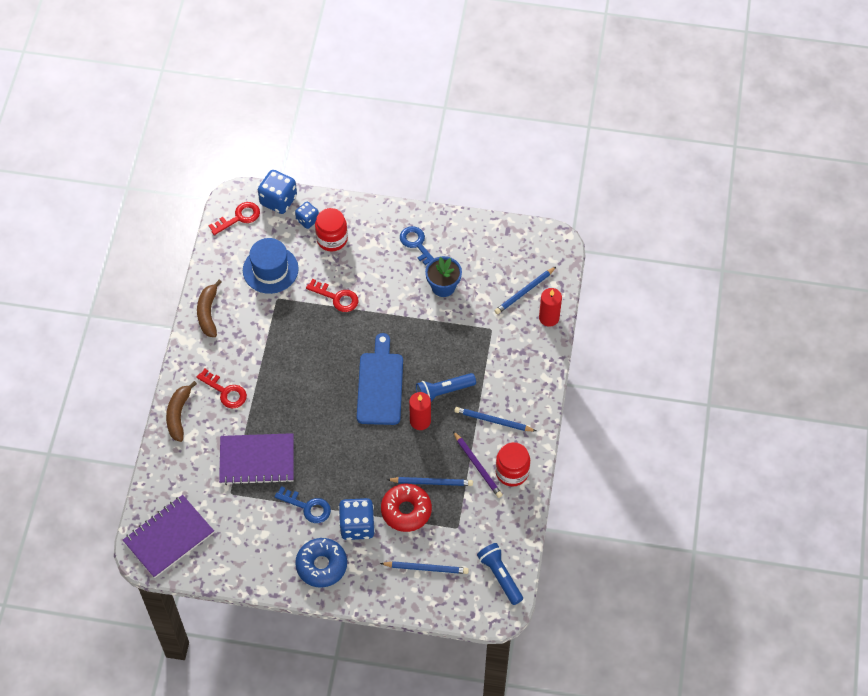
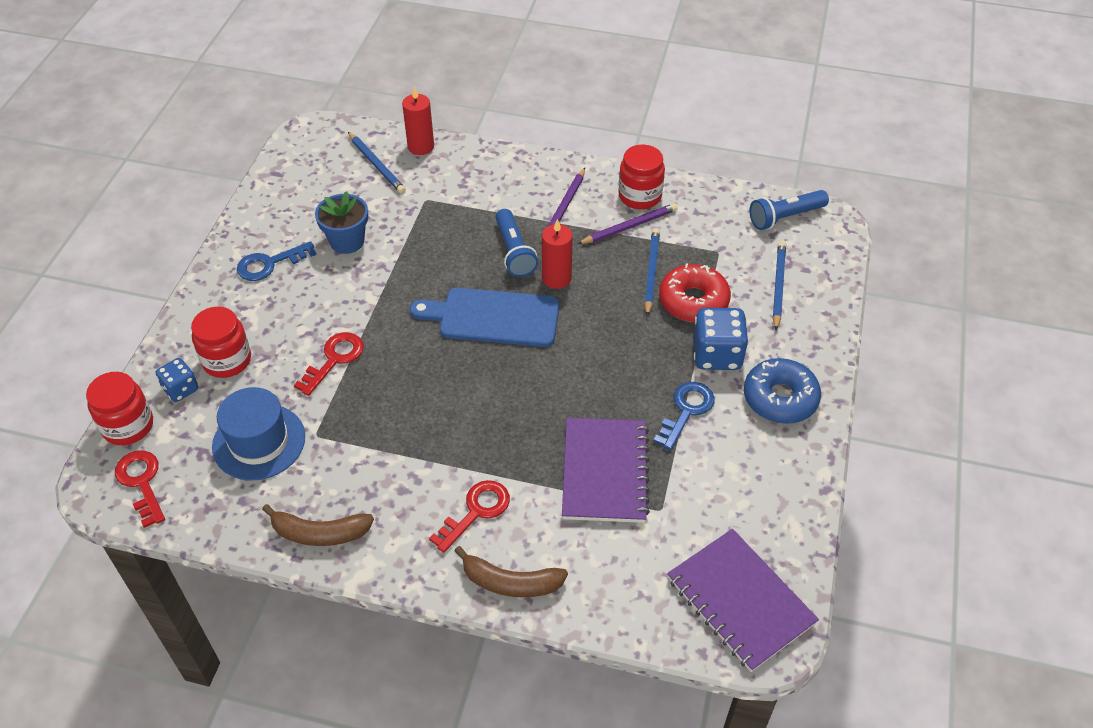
camera: 85 degrees left, 10 degrees down
(278, 200) = (128, 426): blue dice -> red jar
(493, 421) = (564, 207): blue pencil -> purple pencil

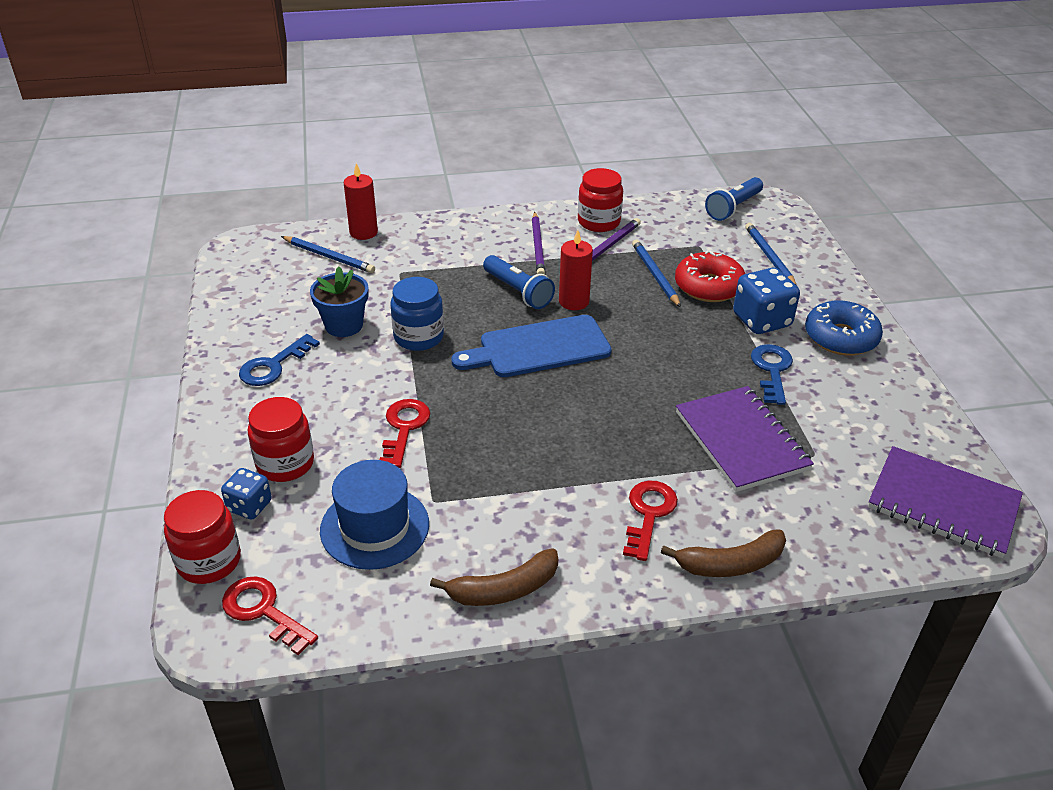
camera: 25 degrees left, 10 degrees down
(400, 273) = (418, 337): none -> blue jar

